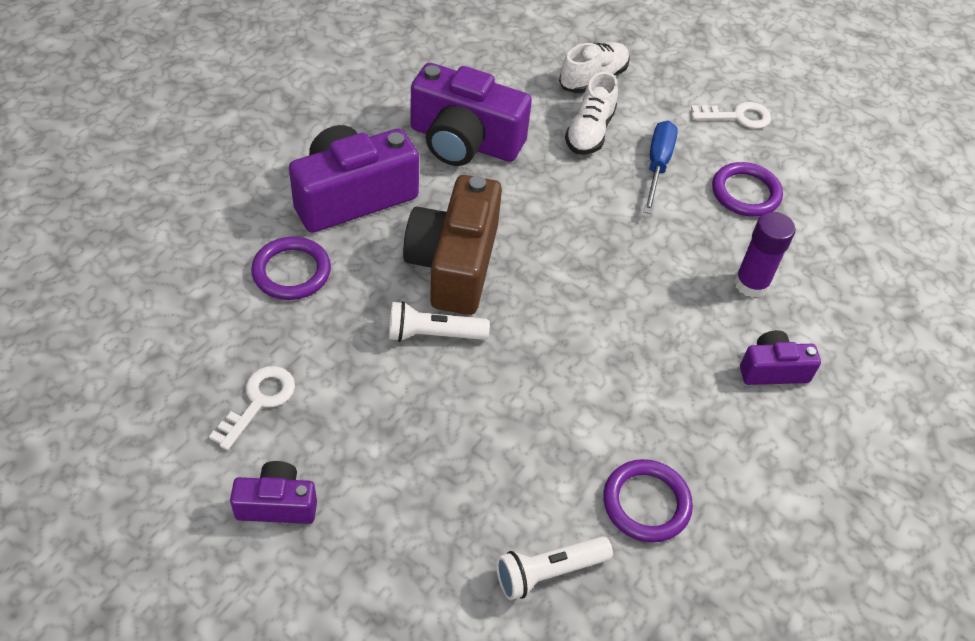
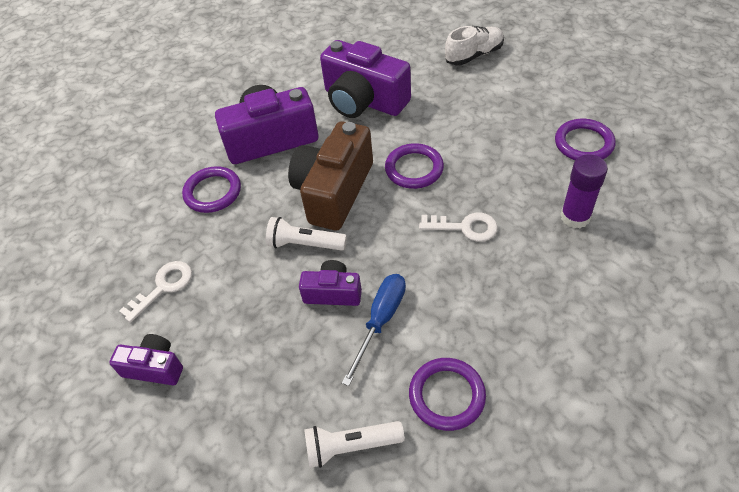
camera: 20 degrees right, 0 degrees up
(549, 231) = (414, 169): none -> purple ring
(589, 132) = (463, 94): white shoe -> none
(657, 165) = (513, 121): blue screwdriver -> blue screwdriver (381, 321)
(737, 117) = (587, 84): white key -> white key (464, 227)
(772, 370) = (581, 290): purple camera -> purple camera (333, 292)

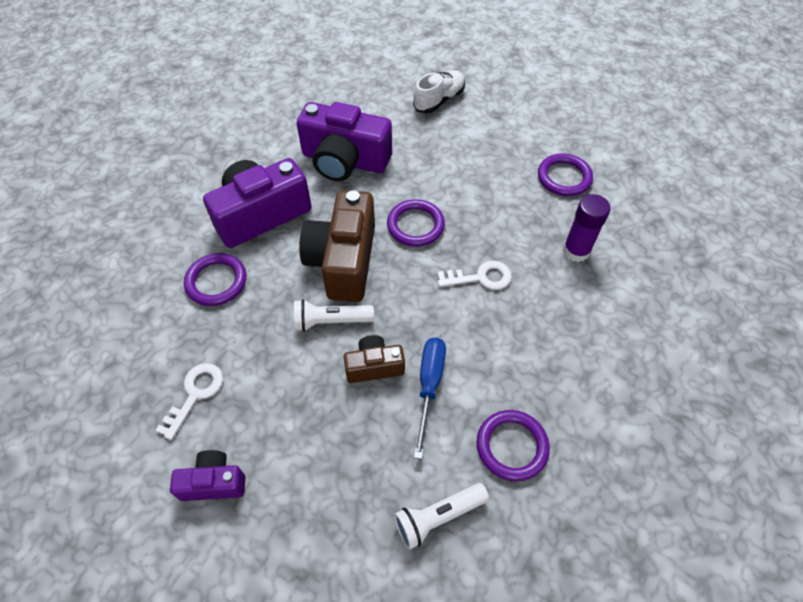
camera: 20 degrees left, 5 degrees up
(333, 292) = (374, 366): purple camera -> brown camera

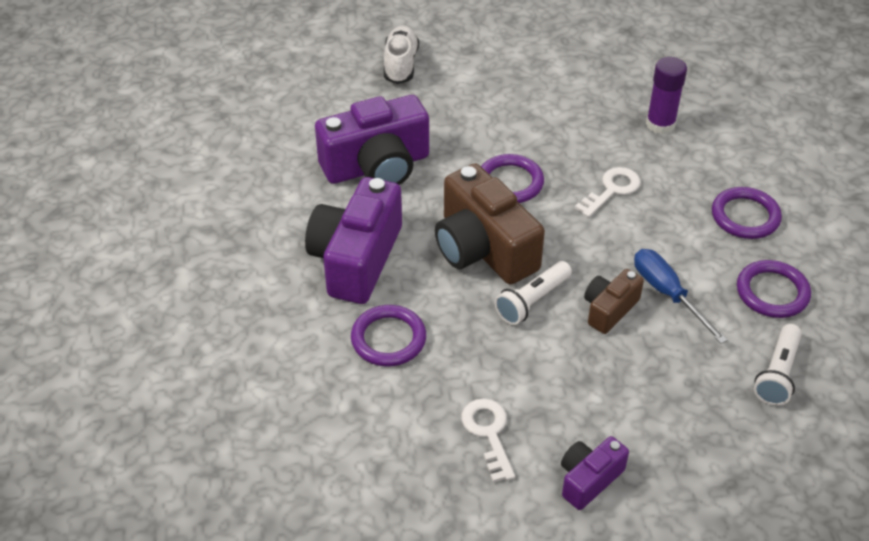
camera: 40 degrees left, 10 degrees down
(564, 177) = (586, 72): purple ring -> purple ring (745, 216)

